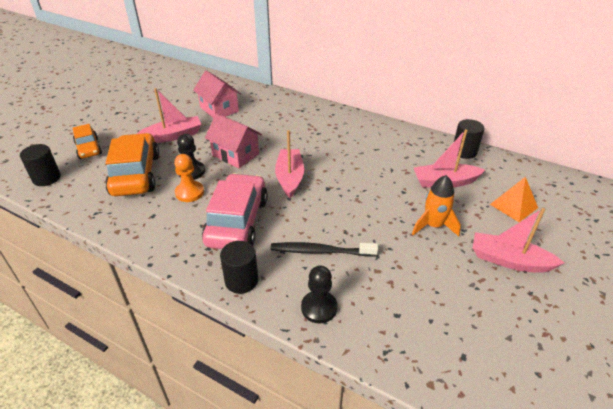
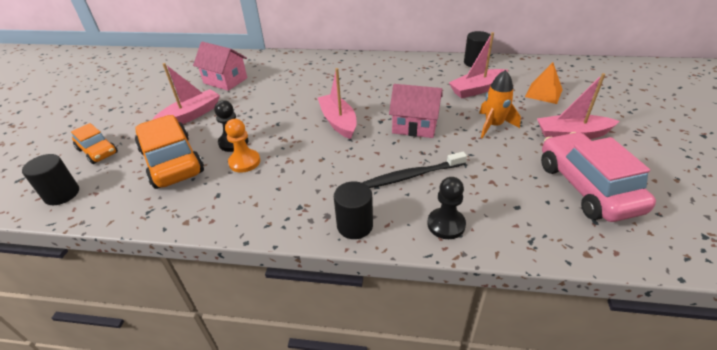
camera: 20 degrees left, 0 degrees up
(235, 155) = (270, 116): pink house -> pink house (415, 126)
(237, 221) = (313, 174): pink car -> pink car (587, 187)

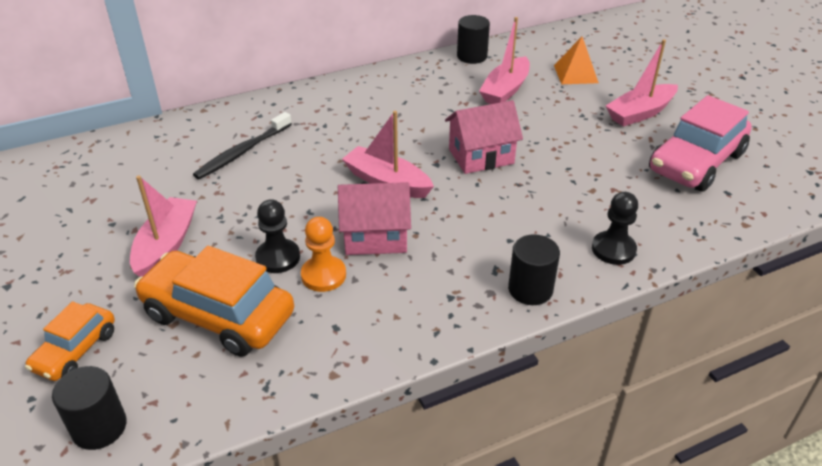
camera: 35 degrees left, 0 degrees up
(98, 151) = (75, 350): orange car -> orange car turned 105 degrees clockwise
(225, 80) = (157, 179): pink house -> pink house (375, 237)
(412, 175) = (534, 213): black toothbrush -> black toothbrush (242, 152)
(493, 126) = (561, 128): orange rocket -> none
(587, 187) = (696, 162): pink car -> pink car turned 90 degrees counterclockwise

